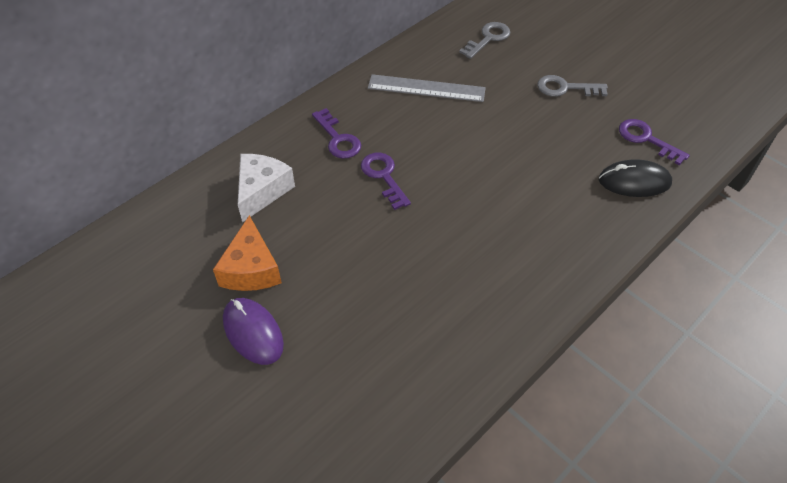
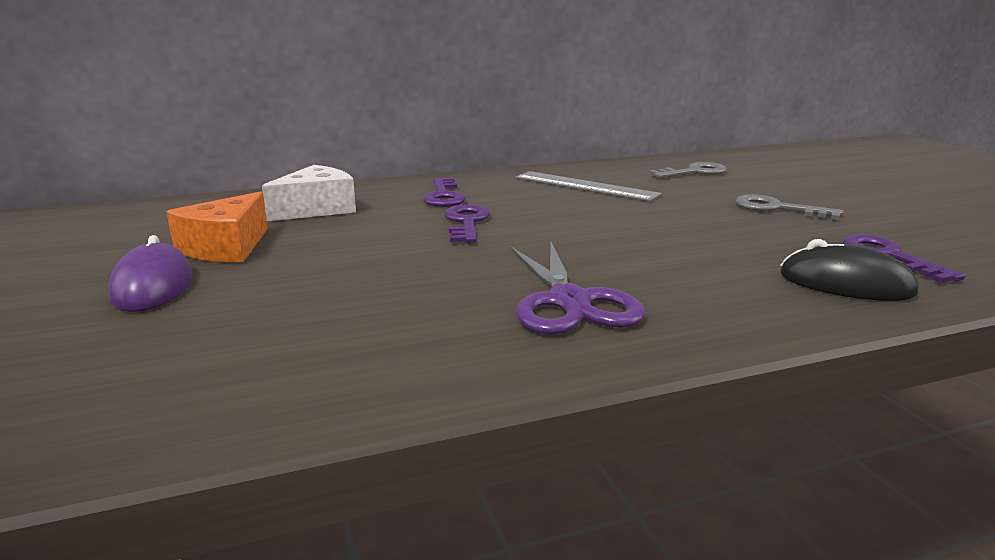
camera: 25 degrees right, 30 degrees down
(507, 256) = (570, 302): none -> purple scissors

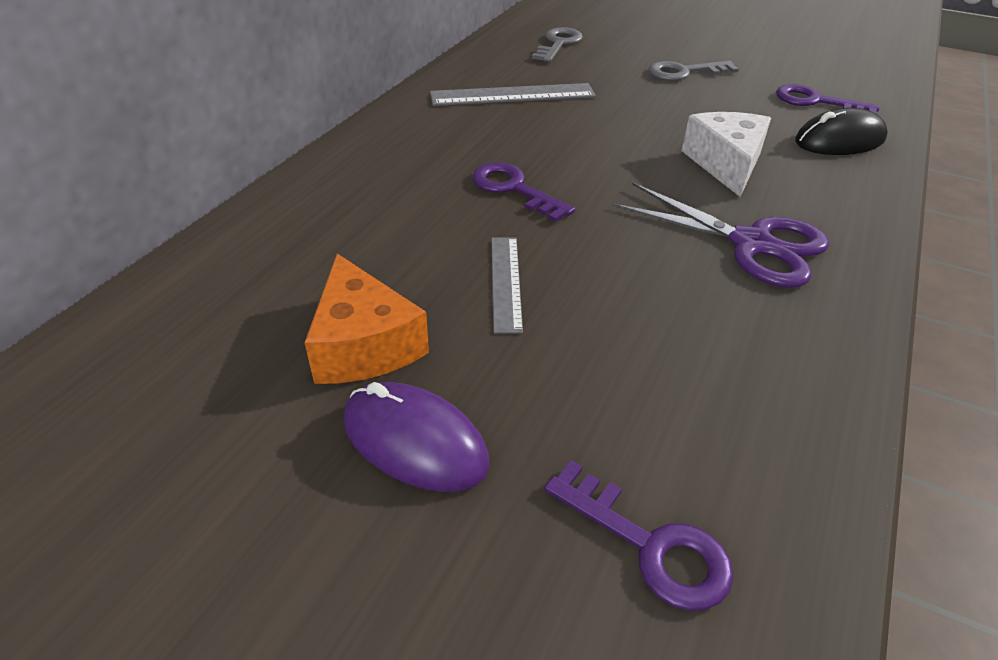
camera: 45 degrees left, 20 degrees up
(316, 209) = (332, 238): white cheese -> white cheese (726, 164)
(352, 254) = (505, 282): none -> grey ruler
(444, 196) = (421, 160): purple key -> purple key (649, 544)

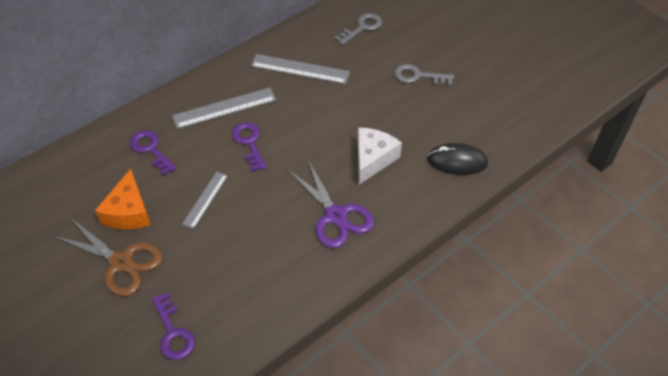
camera: 25 degrees right, 10 degrees up
(415, 441) = (121, 262): purple mouse -> brown scissors
(432, 157) = (224, 108): none -> grey ruler
(816, 102) = (476, 125): purple key -> purple key (151, 150)

